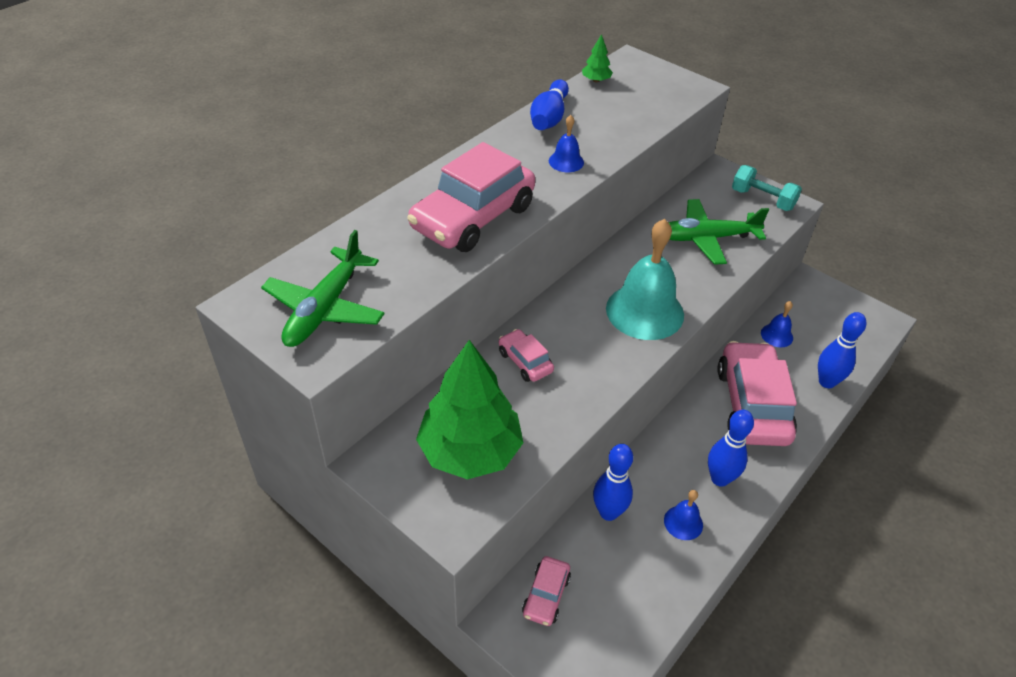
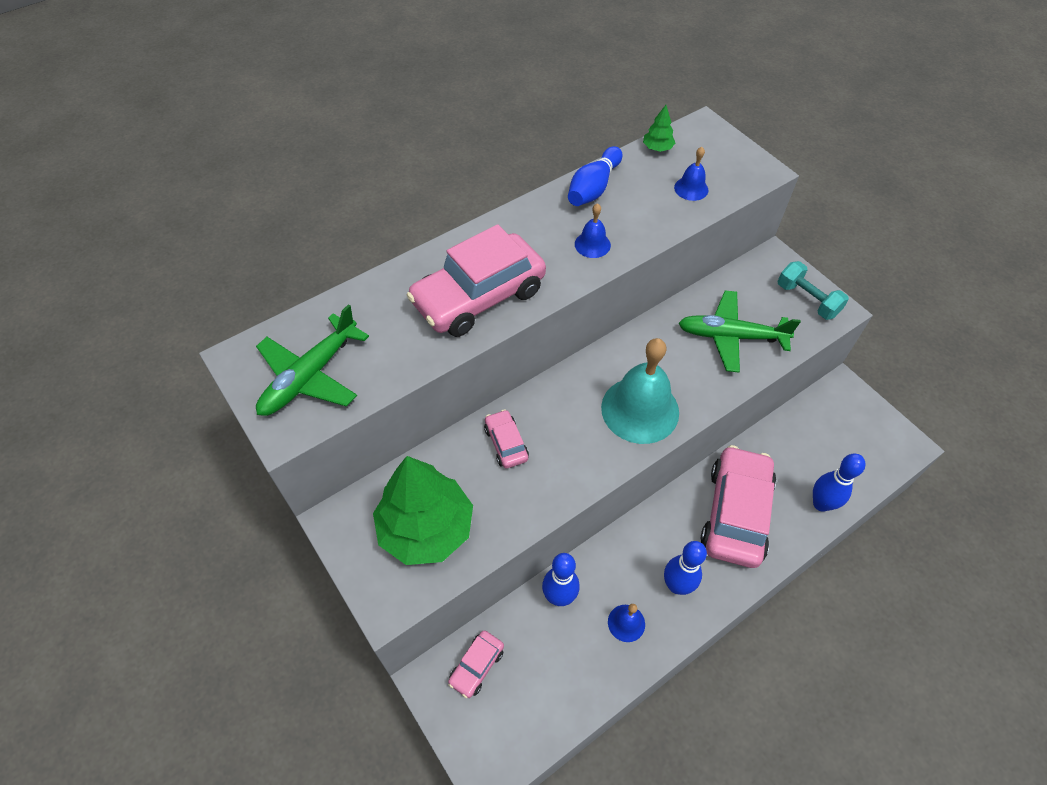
camera: 15 degrees right, 10 degrees up
(776, 335) = (787, 442): blue bell -> blue bell (691, 188)

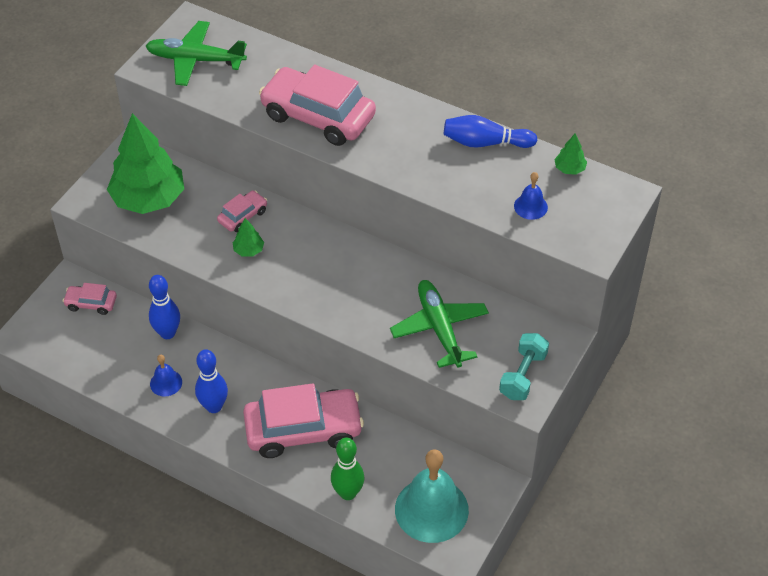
camera: 65 degrees right, 5 degrees down
(557, 455) = (248, 250): none -> green tree
(592, 244) = (416, 163): blue bell -> none
(640, 409) = (321, 288): turquoise bell -> turquoise bell (431, 509)
(821, 504) = (348, 493): blue bowling pin -> green bowling pin

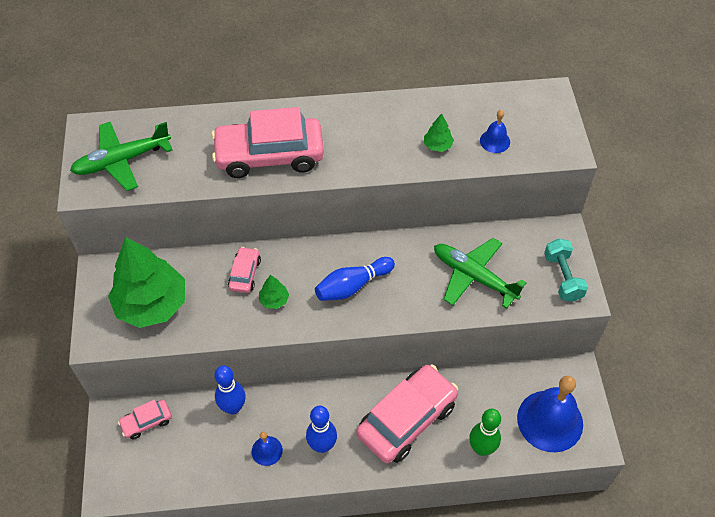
camera: 35 degrees left, 5 degrees up
(431, 509) = (550, 420): turquoise bell -> blue bell
(485, 143) = (417, 109): blue bowling pin -> blue bowling pin (352, 286)
(569, 169) = (495, 97): green tree -> green tree (437, 145)

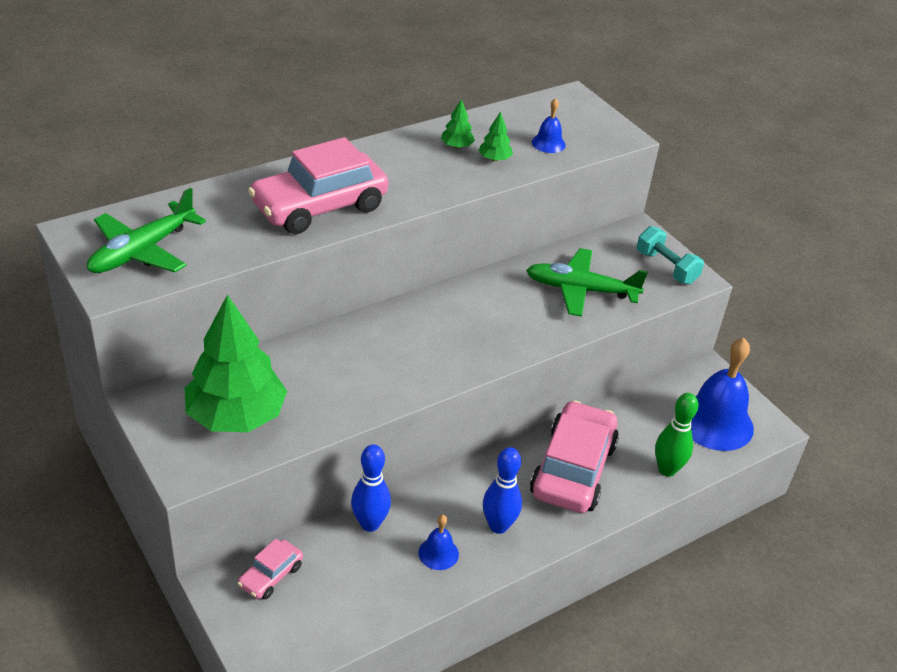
camera: 30 degrees left, 15 degrees down
(245, 274) = (331, 355): pink car -> none
(274, 300) = (382, 370): green tree -> green tree (456, 146)
(352, 286) = (461, 332): blue bowling pin -> none

